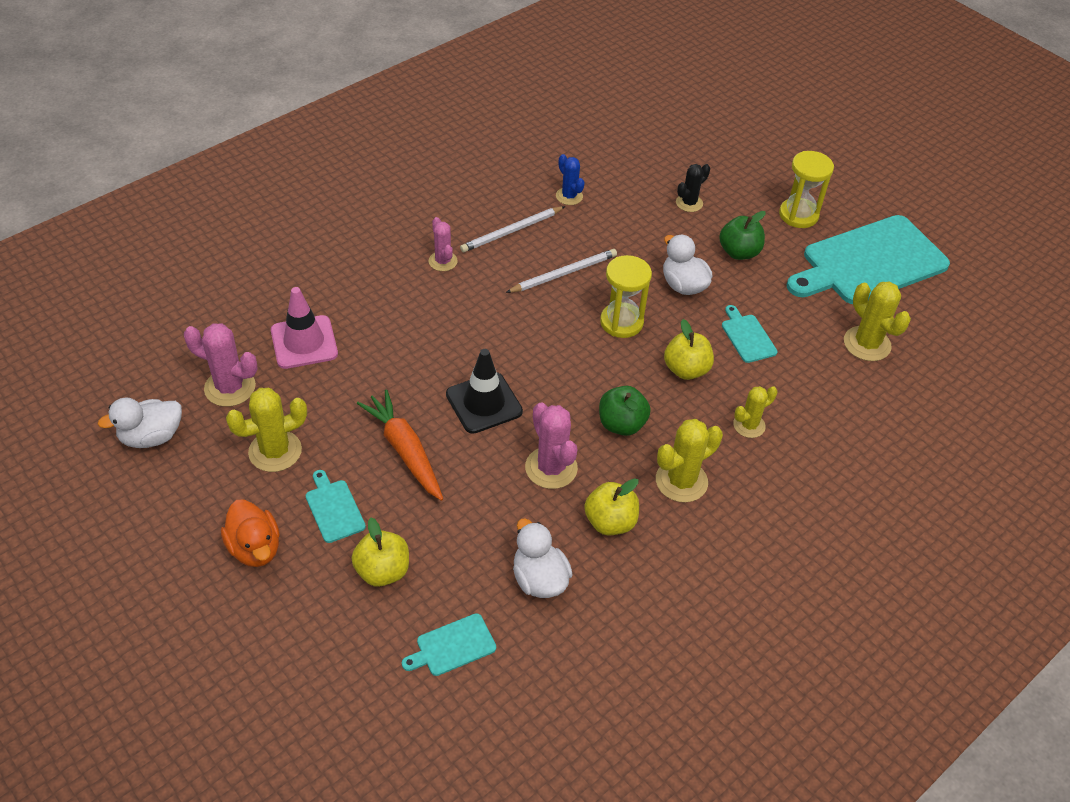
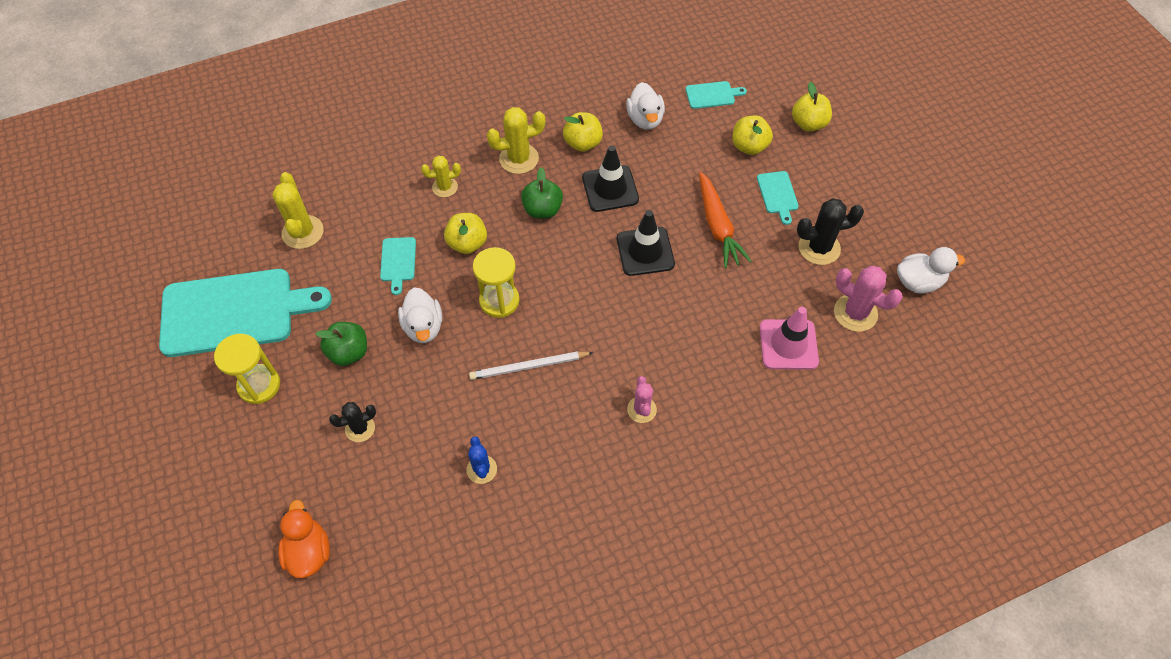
camera: 160 degrees left, 10 degrees up
(255, 548) = (836, 180): orange duck -> orange duck (309, 551)
(275, 451) = (819, 248): yellow cactus -> black cactus
(299, 630) = (808, 123): none -> yellow apple
(511, 231) = (561, 433): white pencil -> none
(551, 468) = (610, 189): pink cactus -> black traffic cone

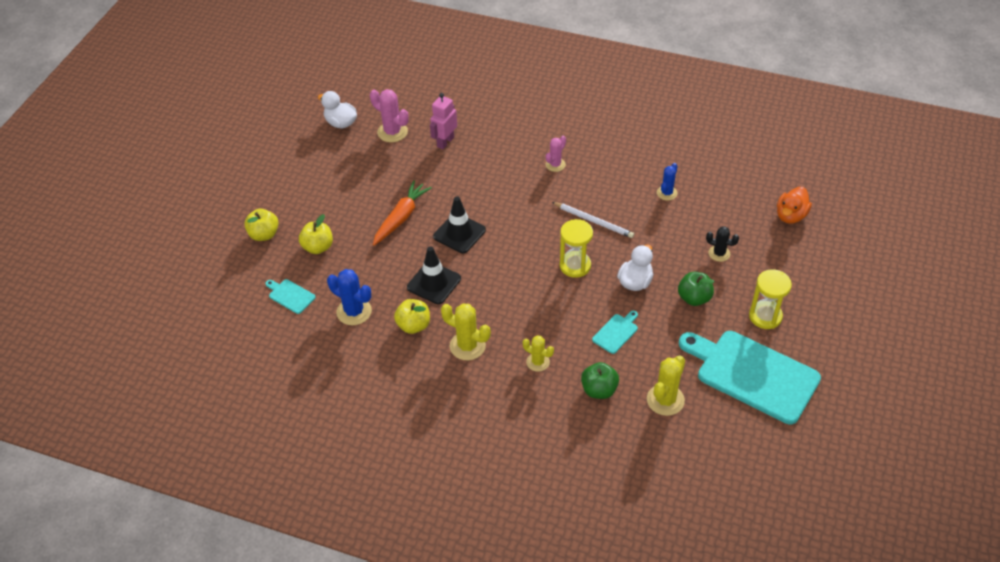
camera: 135 degrees left, 10 degrees down
(467, 243) = (560, 313): yellow apple -> none
(542, 210) = (490, 300): green apple -> green apple (599, 390)
(645, 119) = (354, 311): white duck -> blue cactus
(777, 194) = (344, 210): turquoise cutting board -> none
(788, 344) = (445, 142): pink traffic cone -> pink robot
(819, 248) = (364, 170): black cactus -> none
(855, 313) = (392, 132): pink cactus -> pink cactus turned 45 degrees counterclockwise

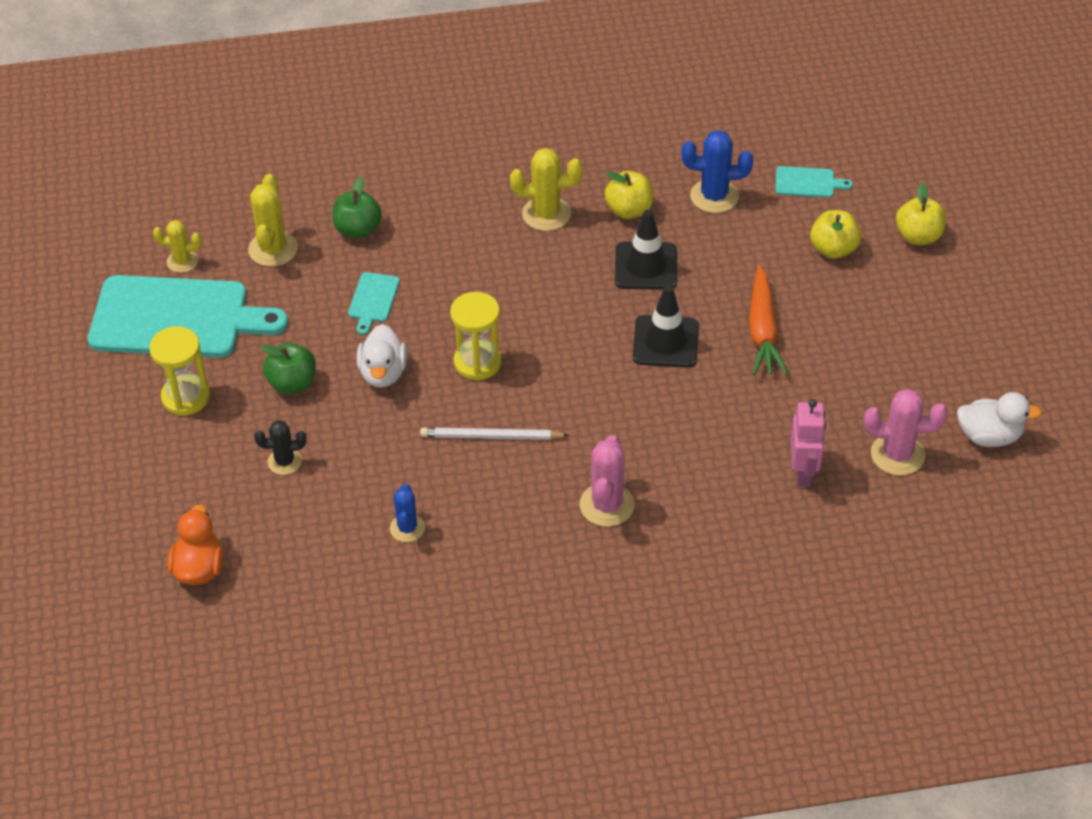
camera: 150 degrees right, 0 degrees up
(538, 362) = (449, 230): yellow cactus -> yellow cactus (182, 261)
(555, 165) = (607, 505): pink cactus -> pink cactus, size x1.57

